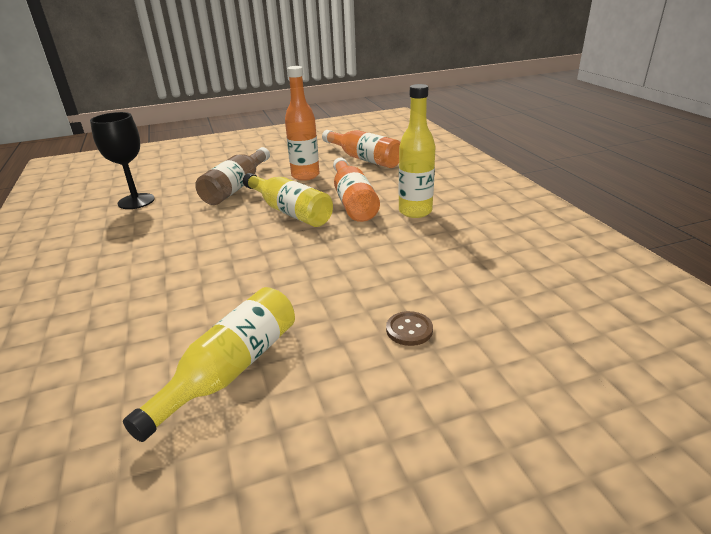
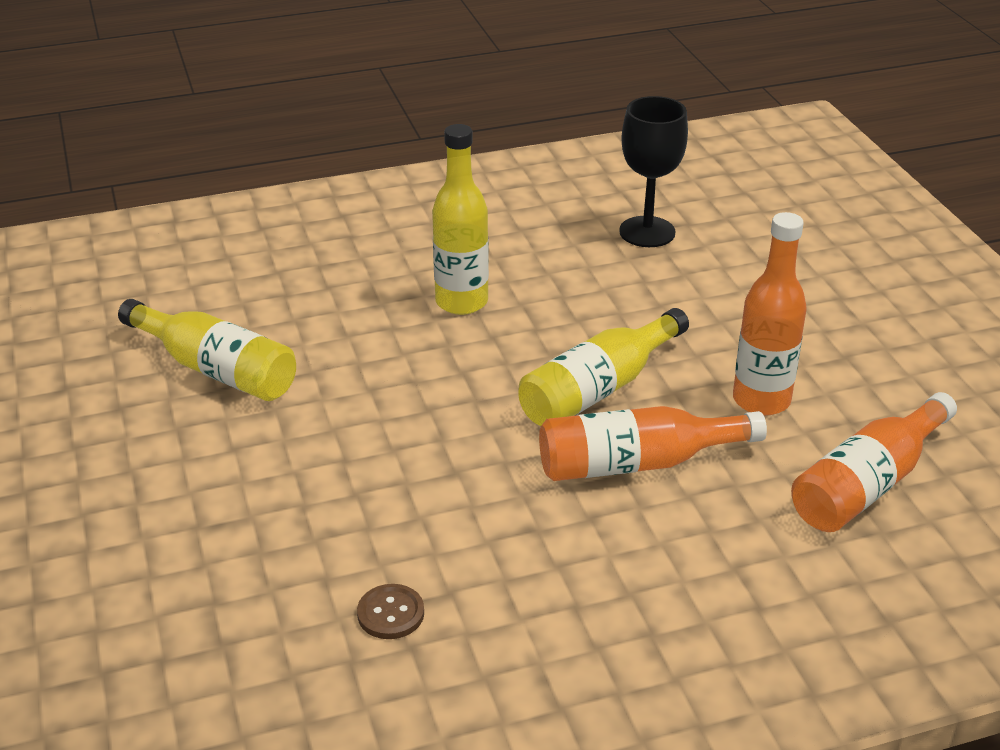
camera: 90 degrees right, 5 degrees up
(236, 187) = (702, 322): brown bottle -> none
(409, 330) = (239, 507): brown button -> brown button (390, 613)
(415, 211) = (586, 543): yellow bottle -> yellow bottle (461, 302)

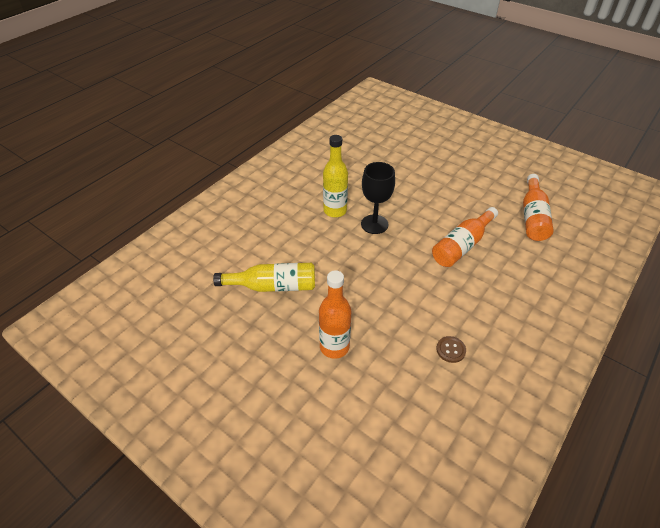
camera: 35 degrees left, 10 degrees up
(598, 389) = (419, 223): yellow bottle -> none
(647, 232) = (368, 153): black goblet -> black goblet (374, 224)
(761, 400) = (472, 202): orange bottle -> orange bottle (334, 347)

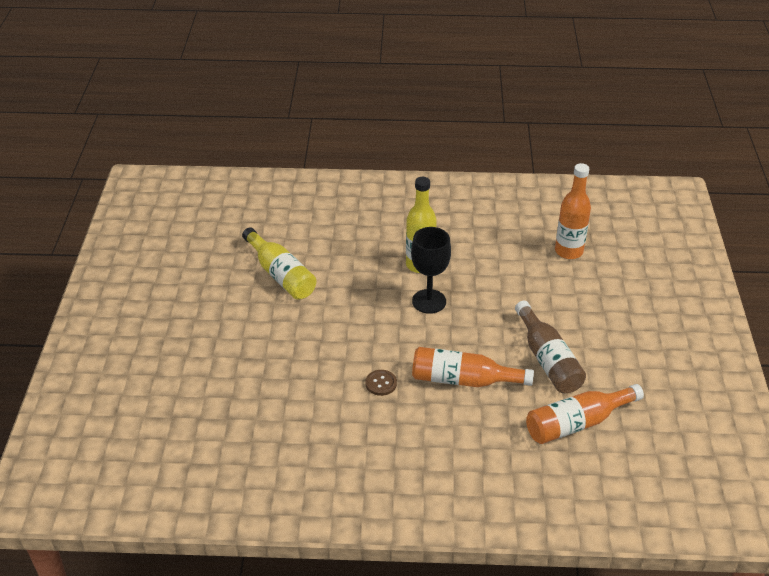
camera: 55 degrees right, 5 degrees down
(334, 347) = (246, 346): orange bottle -> orange bottle (568, 251)
(450, 350) = (307, 425): brown button -> brown button (381, 383)
(470, 201) = (548, 359): none -> brown bottle

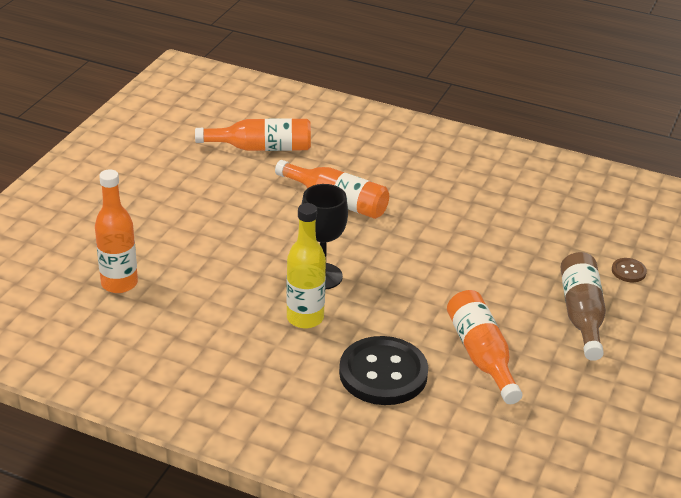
camera: 160 degrees left, 5 degrees down
(281, 274) = (481, 355): yellow bottle -> orange bottle
(344, 243) = (383, 373): none -> black button
(381, 383) = (418, 219): brown button -> brown button (628, 271)
(548, 359) = (243, 195): brown bottle -> brown bottle (581, 315)

